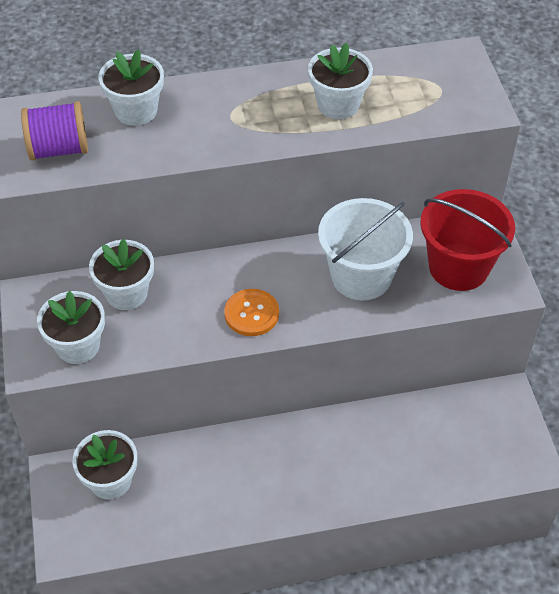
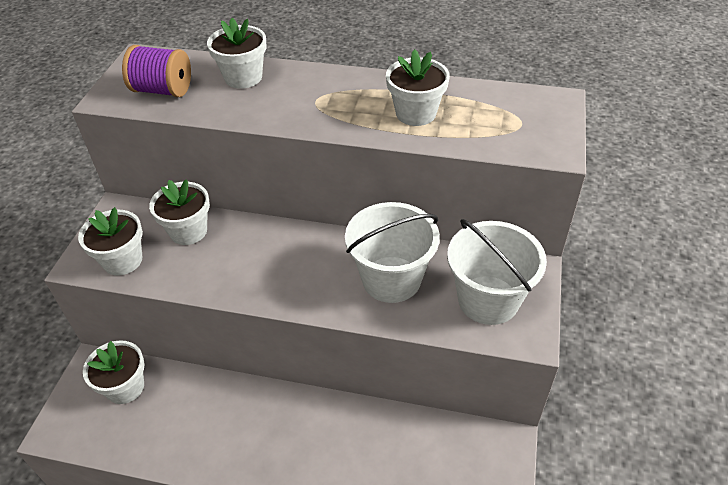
camera: 25 degrees right, 5 degrees down
(251, 314) = (276, 280): orange button -> none
(458, 267) = (488, 300): red bucket -> white bucket

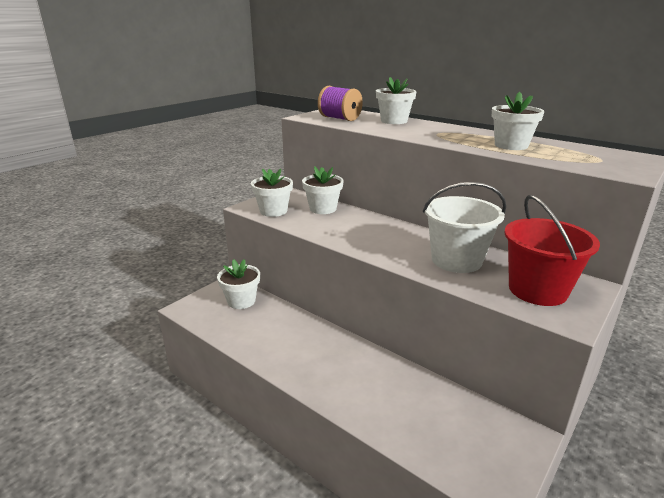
camera: 25 degrees right, 20 degrees down
(488, 300) = (537, 290): white bucket -> red bucket

